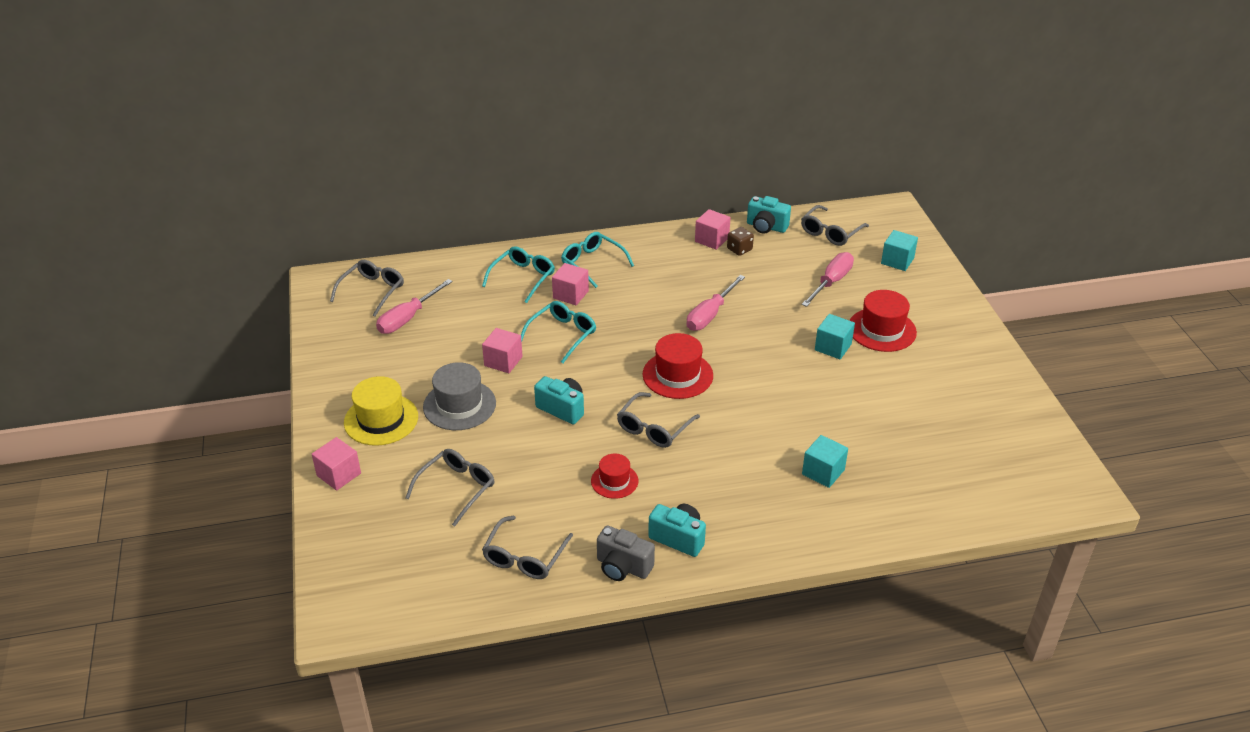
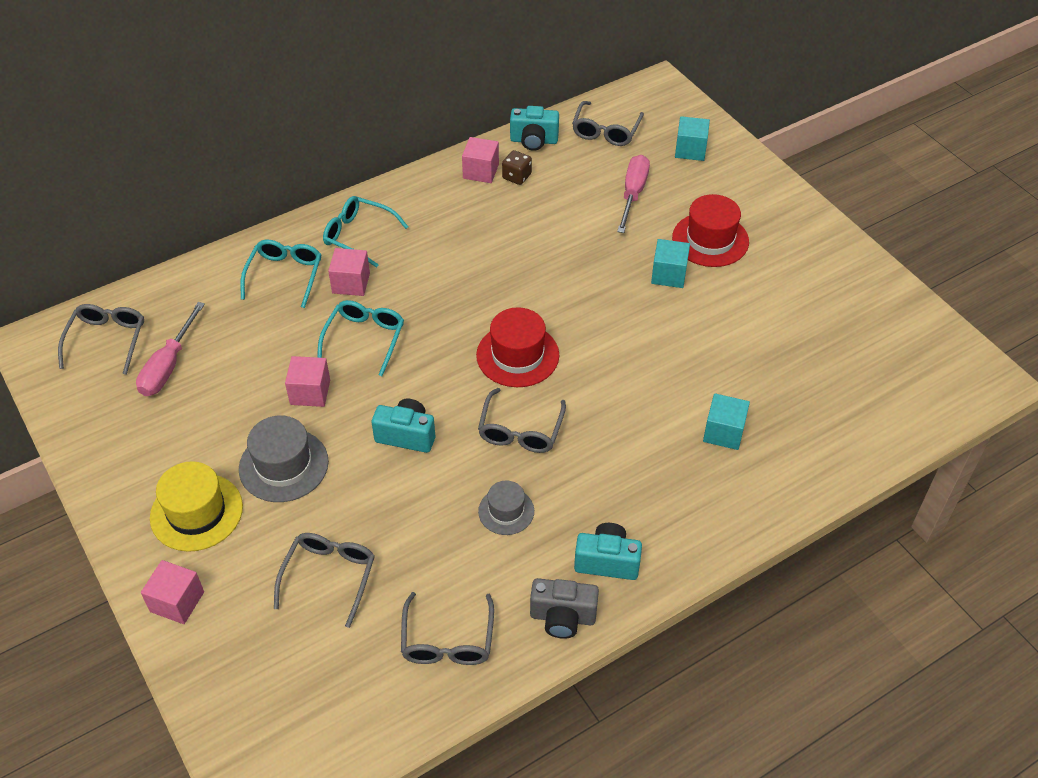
camera: 20 degrees left, 10 degrees up
(614, 481) = (506, 511): red hat -> grey hat
(710, 315) = (520, 268): pink screwdriver -> none

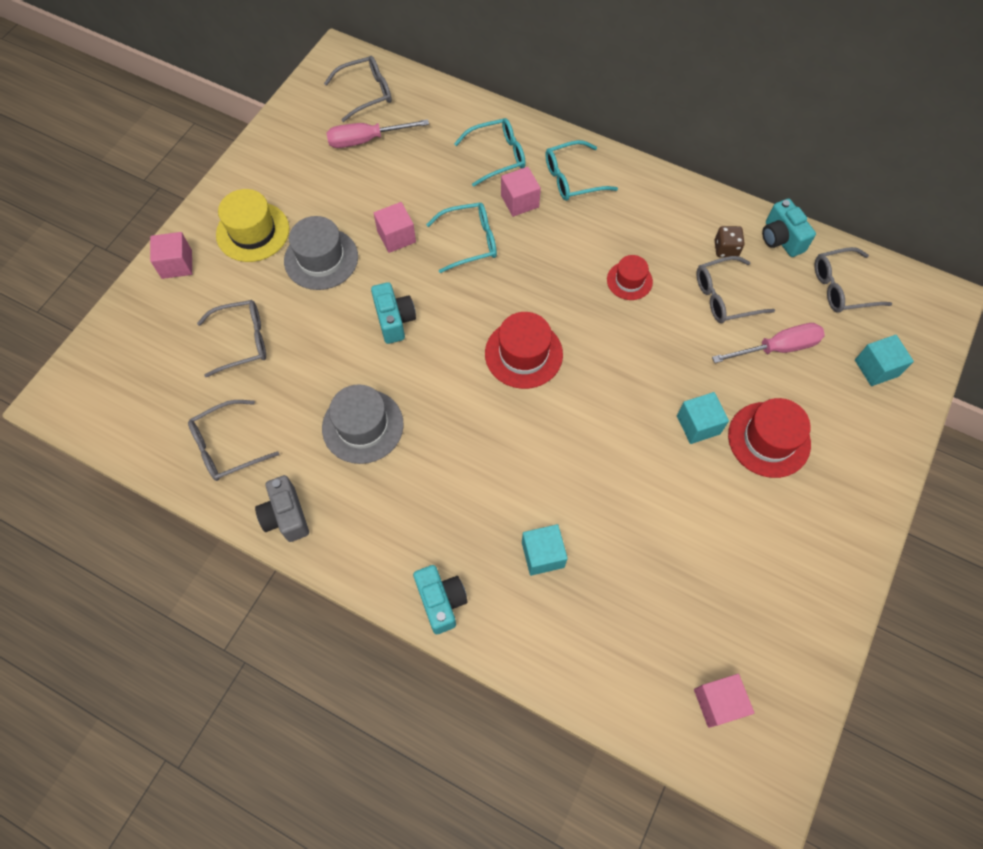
camera: 60 degrees right, 15 degrees up
(359, 236) = (572, 178): turquoise glasses -> turquoise glasses turned 105 degrees counterclockwise
(481, 171) = (710, 220): pink cube -> pink cube (718, 702)
(498, 250) = (629, 280): none -> red hat
(506, 511) = (362, 426): grey hat -> grey hat, size x1.64
(520, 430) = (447, 396): grey glasses -> grey glasses (725, 297)
(607, 561) = (355, 523): turquoise camera -> turquoise camera (441, 601)

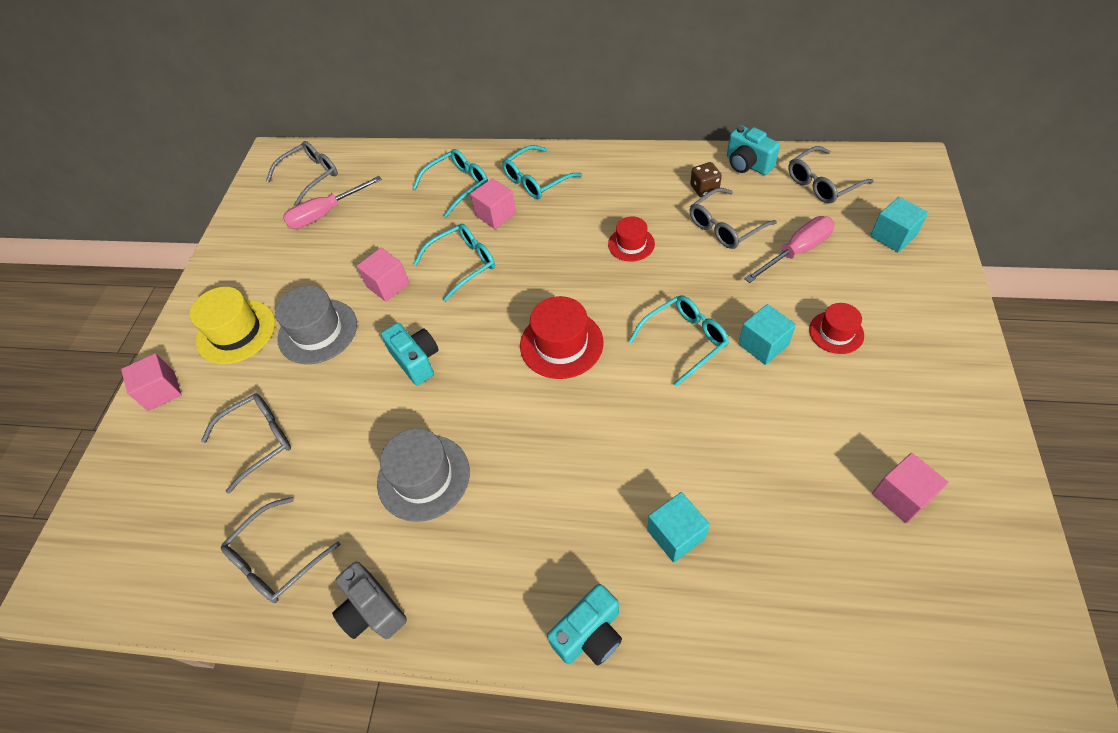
camera: 15 degrees left, 10 degrees down
(441, 601) = (589, 634): turquoise camera -> turquoise camera turned 90 degrees clockwise
(631, 393) = (684, 341): none -> turquoise glasses
(718, 702) = (942, 617): pink cube -> pink cube (901, 496)
(769, 439) = (836, 332): red hat -> red hat, size x0.61

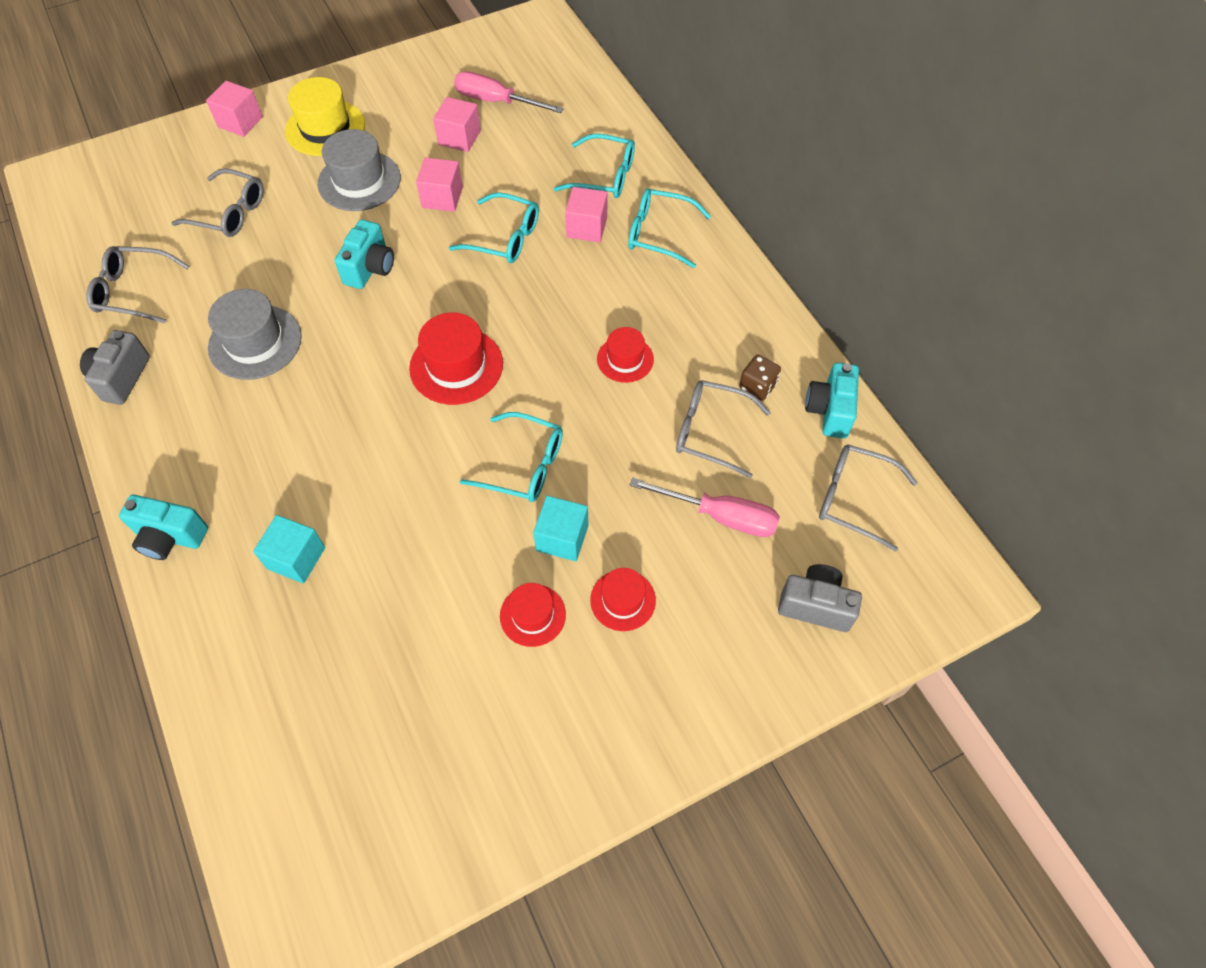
camera: 50 degrees right, 5 degrees up
(310, 176) = (535, 61): grey glasses -> none
(821, 391) = (532, 615): none -> red hat
(893, 236) = (815, 605): turquoise cube -> grey camera
(901, 496) = (440, 737): pink cube -> pink cube (459, 138)

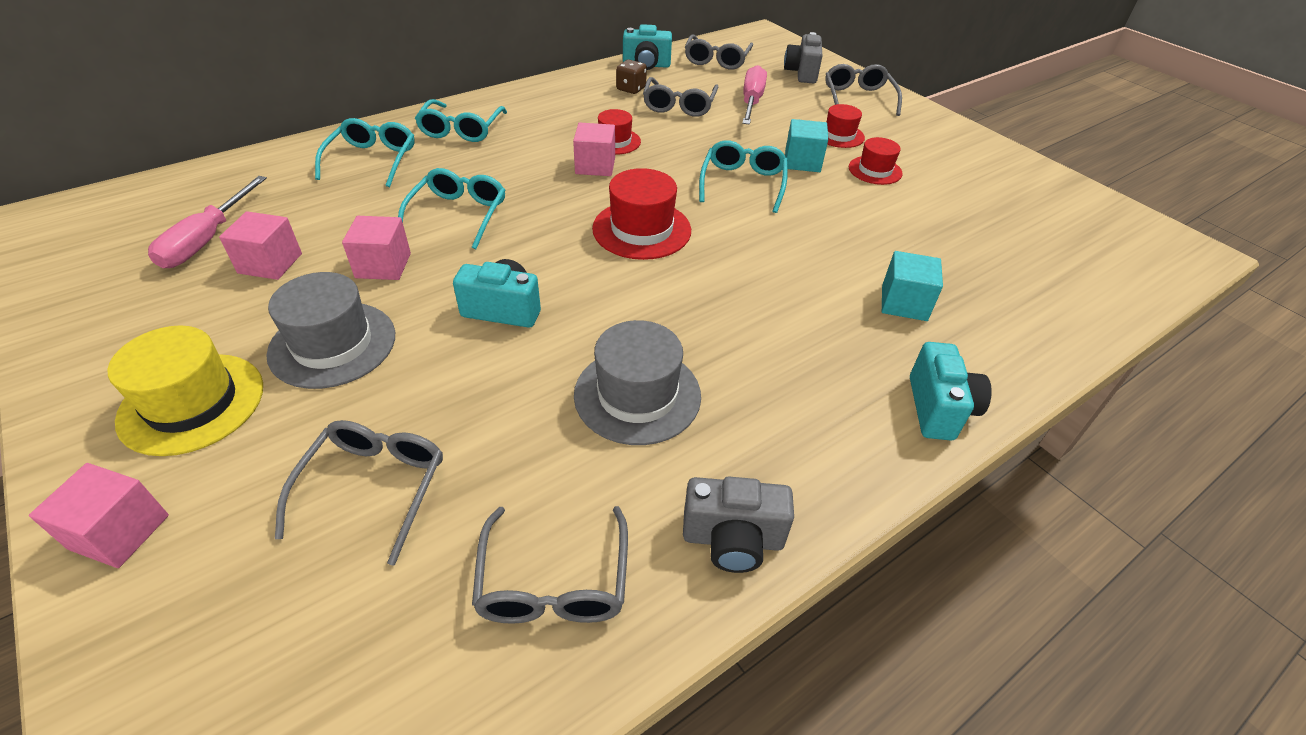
camera: 100 degrees left, 15 degrees down
(586, 227) = (448, 167): pink cube -> pink cube (595, 166)
(731, 661) = (858, 98): none -> grey glasses

